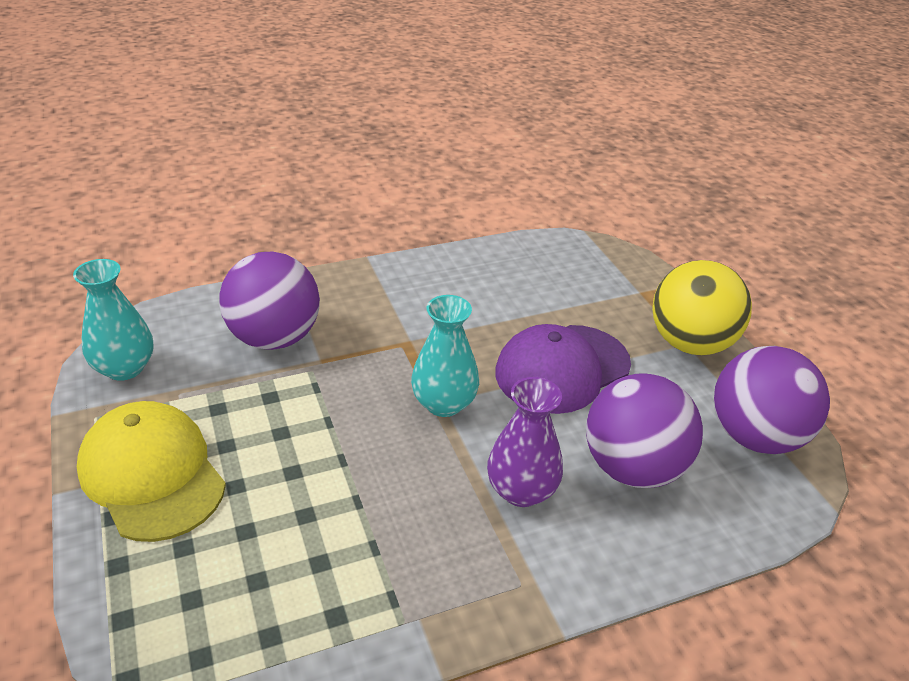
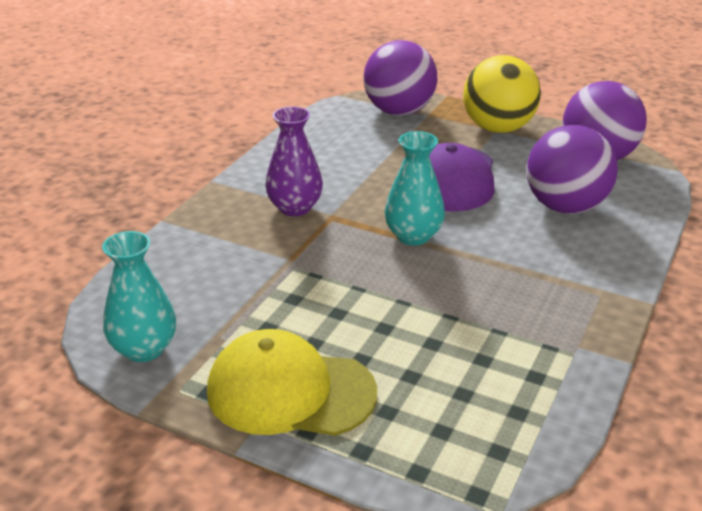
camera: 40 degrees left, 5 degrees down
(274, 338) = (232, 264): purple ball -> purple ball (399, 111)
(521, 490) = (529, 253): purple vase -> purple vase (295, 207)

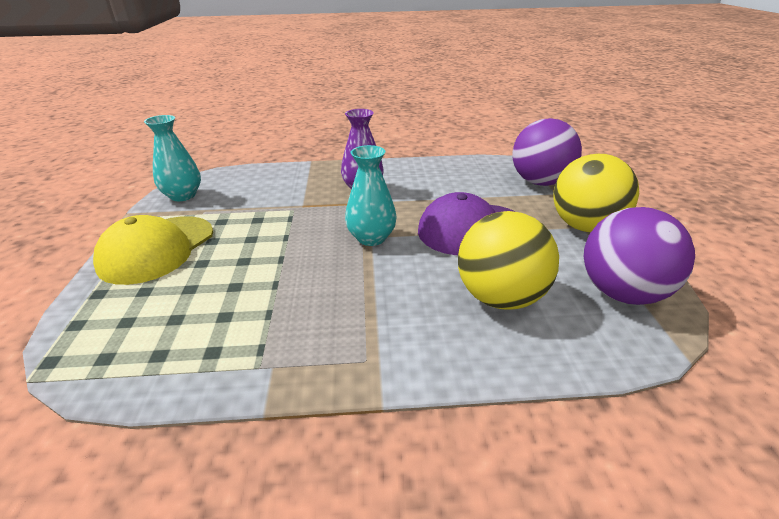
camera: 60 degrees right, 0 degrees up
(290, 391) = (157, 249): yellow cap -> yellow cap turned 135 degrees counterclockwise
(565, 207) = (500, 298): purple ball -> yellow ball

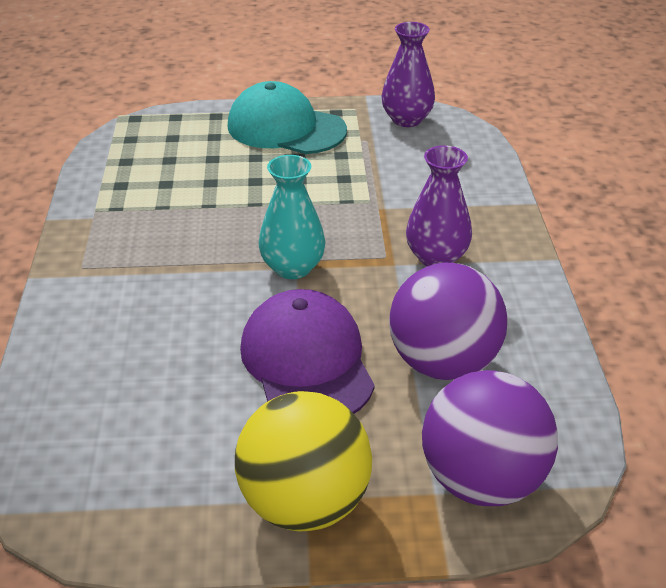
camera: 90 degrees right, 5 degrees up
(157, 249) = (286, 128): yellow cap -> turquoise cap
(183, 195) = (406, 119): turquoise vase -> purple vase
(500, 298) = (145, 369): yellow ball -> none
(622, 293) = (124, 491): purple ball -> purple ball (443, 363)

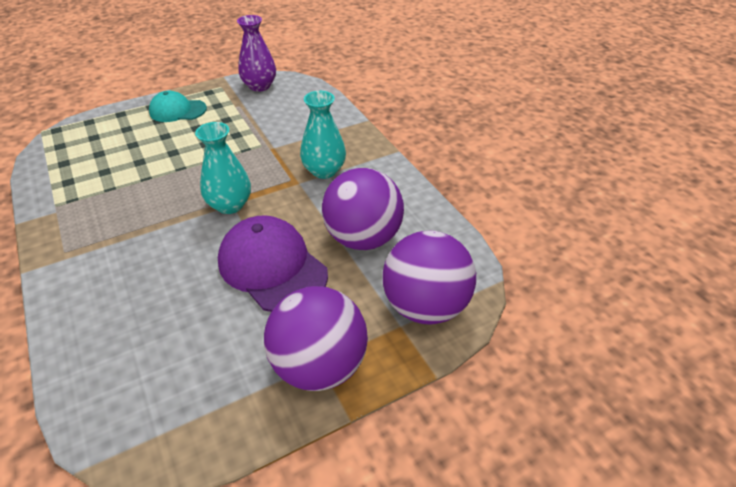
camera: 25 degrees left, 5 degrees up
(286, 128) = (177, 110): turquoise cap -> turquoise cap, size x0.63
(304, 503) = (319, 365): yellow ball -> purple ball
(436, 257) = (324, 171): purple vase -> turquoise vase

